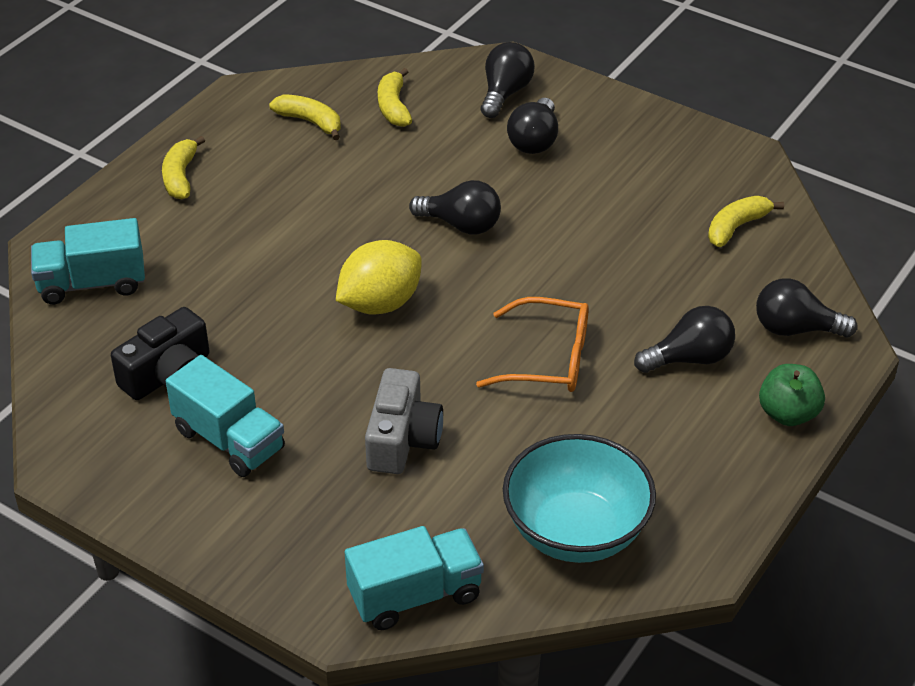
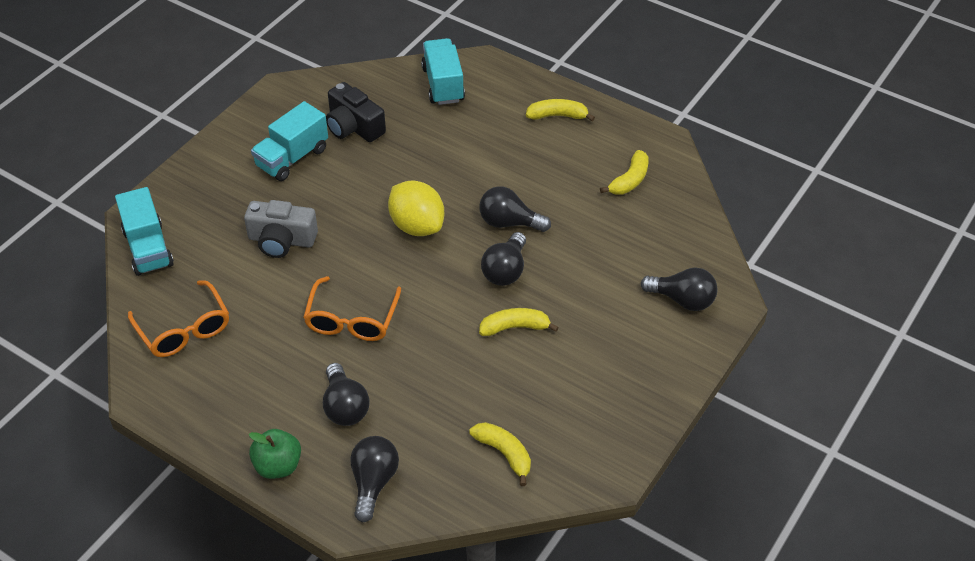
camera: 90 degrees right, 5 degrees up
(393, 107) = (655, 228): yellow banana -> yellow banana (515, 327)
(534, 141) = (617, 318): black light bulb -> black light bulb (509, 222)
(576, 532) = (184, 329): turquoise bowl -> orange glasses

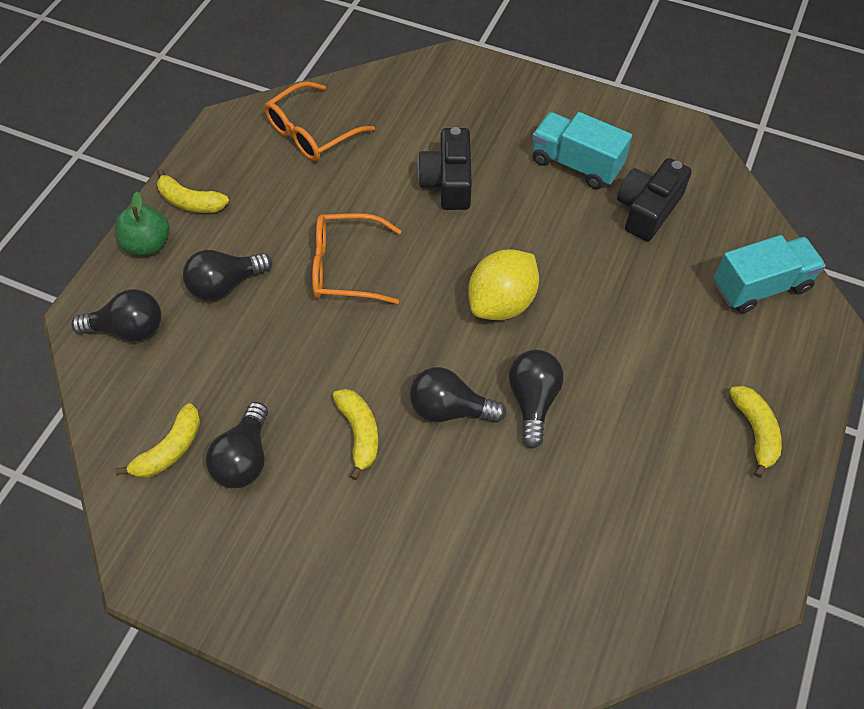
camera: 80 degrees right, 10 degrees up
(148, 248) = (412, 80): turquoise truck -> none
(281, 240) = (448, 182): grey camera -> black camera
(629, 180) = (657, 544): yellow banana -> yellow banana (190, 202)
(682, 300) = (442, 640): black light bulb -> black light bulb (244, 458)

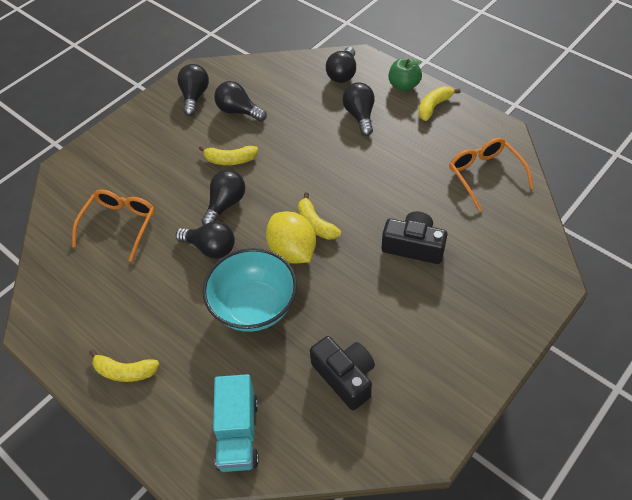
camera: 110 degrees right, 5 degrees down
(170, 450) = (258, 84): yellow banana -> yellow banana (316, 224)
(218, 547) = (194, 96): none -> black light bulb
(345, 267) = (353, 174): orange glasses -> orange glasses (120, 225)
(576, 164) = (410, 339): turquoise truck -> none
(601, 320) = (254, 307): none -> turquoise bowl

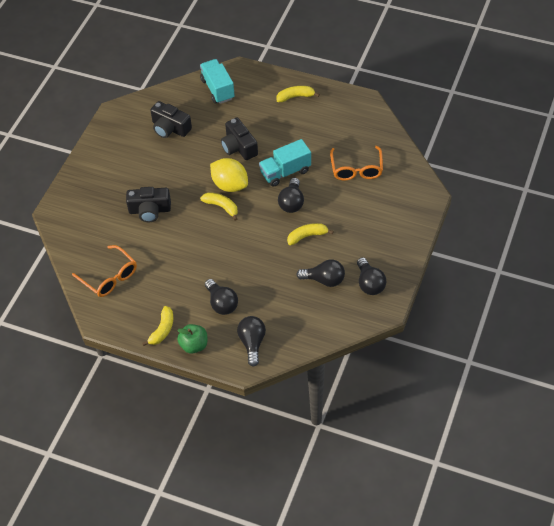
camera: 160 degrees right, 0 degrees up
(210, 248) = (285, 172): black light bulb -> turquoise truck
(254, 307) = (239, 147): turquoise bowl -> black camera

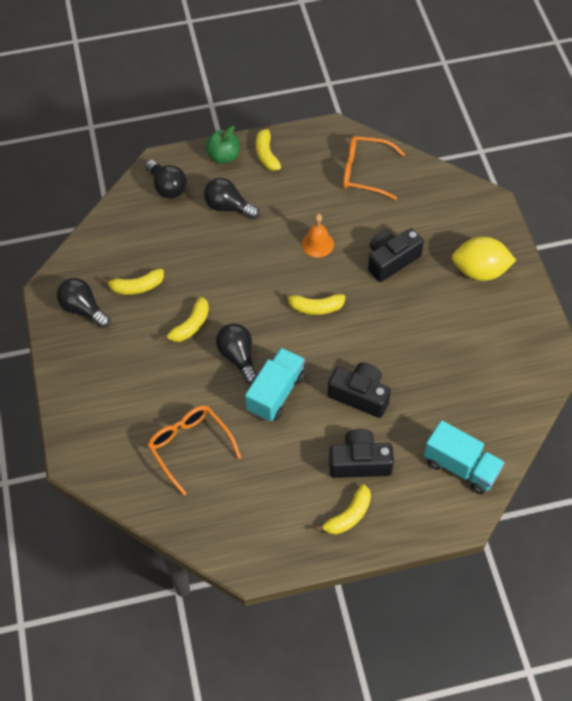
camera: 145 degrees right, 5 degrees up
(170, 128) = (467, 373): black camera -> black camera (360, 462)
(185, 245) = (317, 244): none -> orange bell
(230, 185) = (328, 339): yellow lemon -> yellow lemon (480, 271)
(324, 280) = (137, 287): black light bulb -> yellow banana

